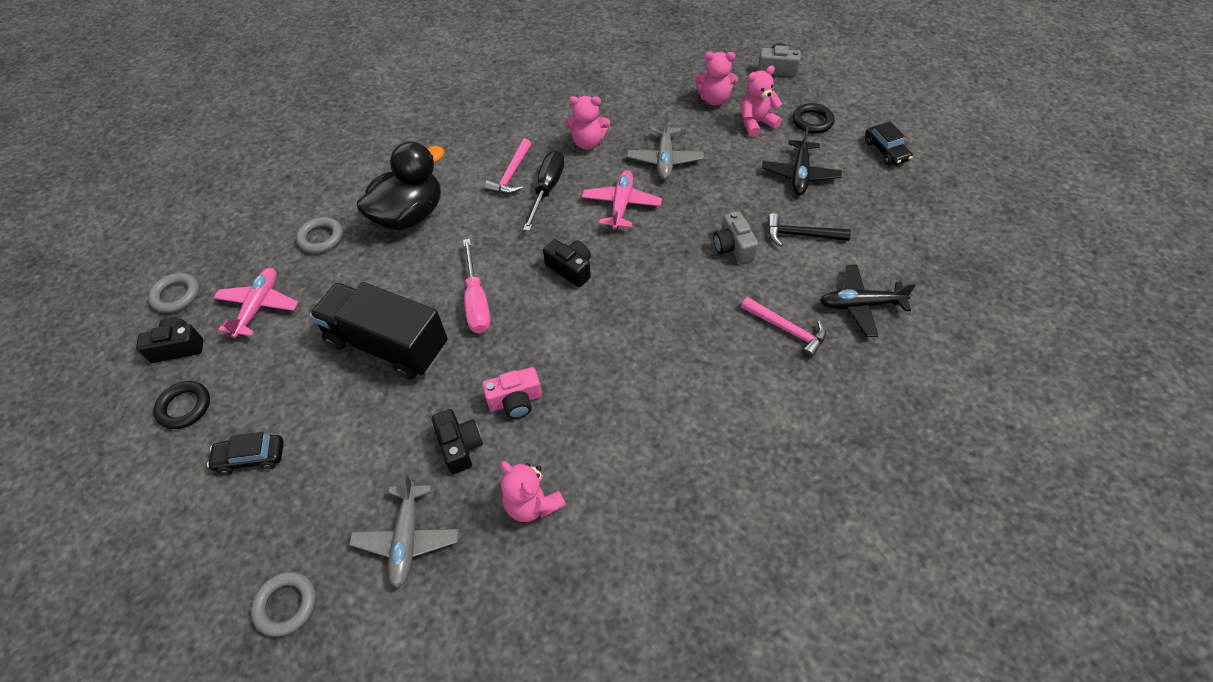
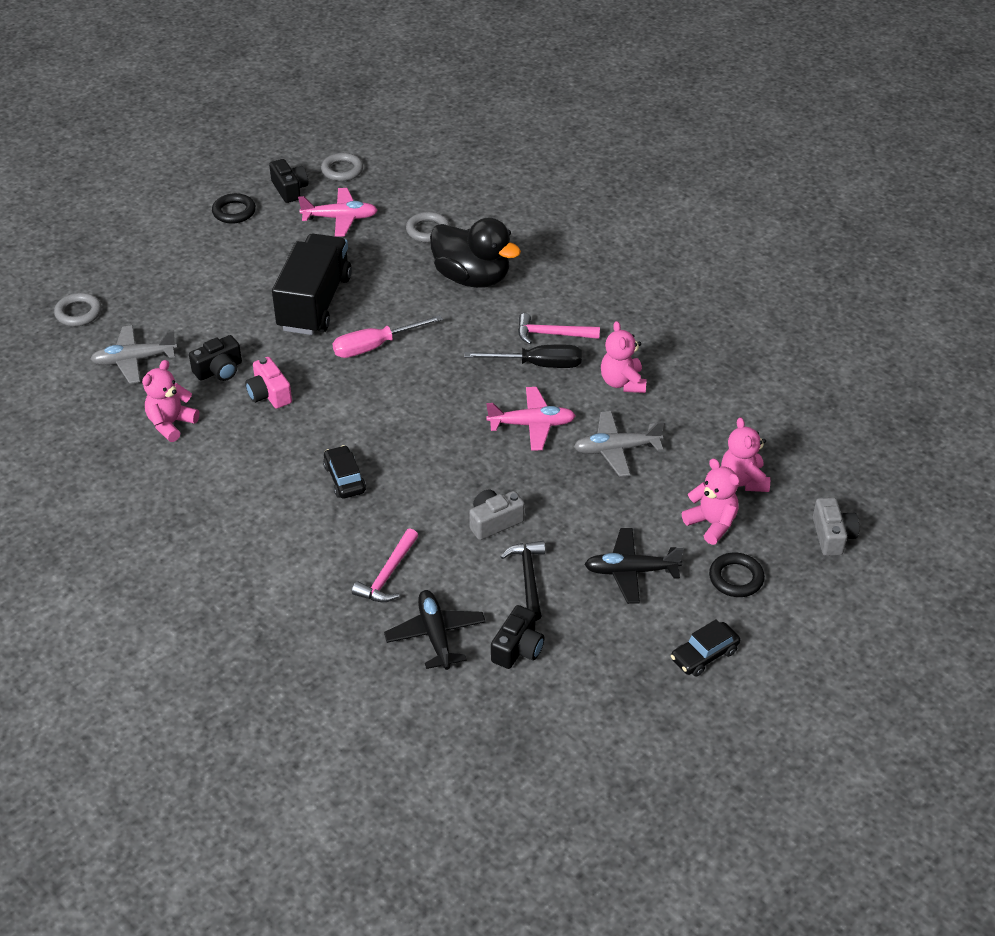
camera: 75 degrees right, 10 degrees down
(251, 457) = (194, 260): black car -> black car (344, 479)
(570, 269) = (431, 402): black camera -> black camera (518, 648)

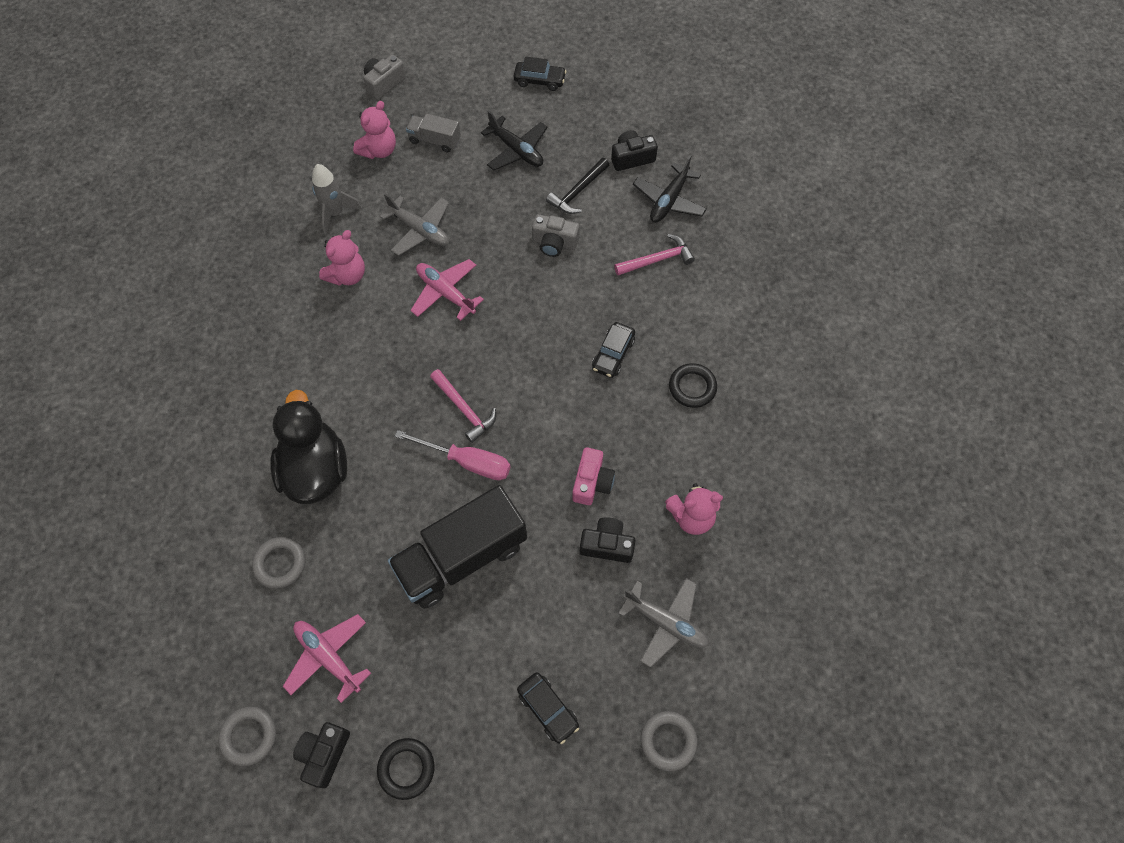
camera: 135 degrees left, 20 degrees up
(174, 279) = (548, 709): none -> black car
(538, 365) = (379, 339): black screwdriver -> none
(552, 334) = (335, 357): pink hammer -> pink hammer (464, 409)
(699, 412) = (335, 213): none -> grey rocket
(712, 524) = (435, 140): pink teddy bear -> grey truck
(736, 578) = (467, 103): black ring -> black ring (692, 387)

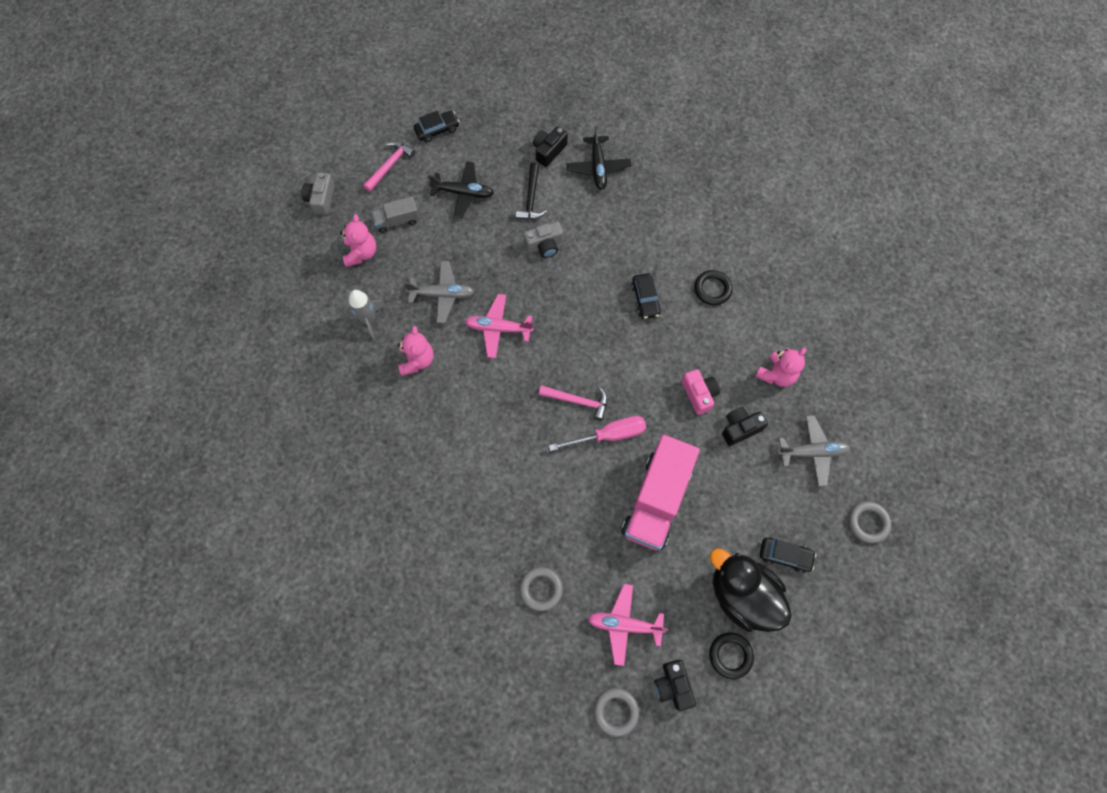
camera: 35 degrees left, 5 degrees up
(316, 469) = (511, 510): black duck -> black duck (742, 595)
(462, 557) = (656, 500): black truck -> pink truck
(657, 259) = (623, 215): pink hammer -> pink hammer (390, 165)

